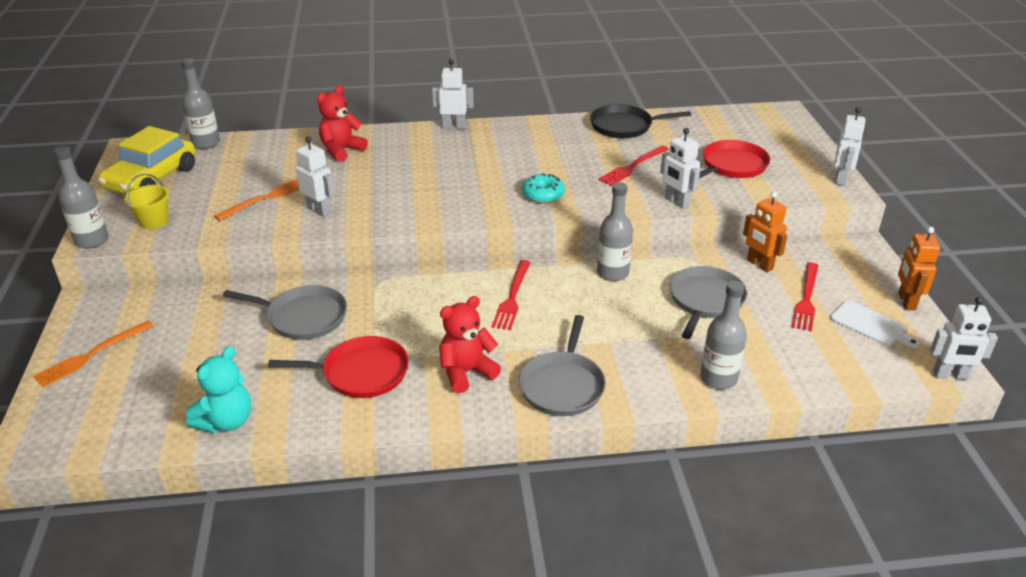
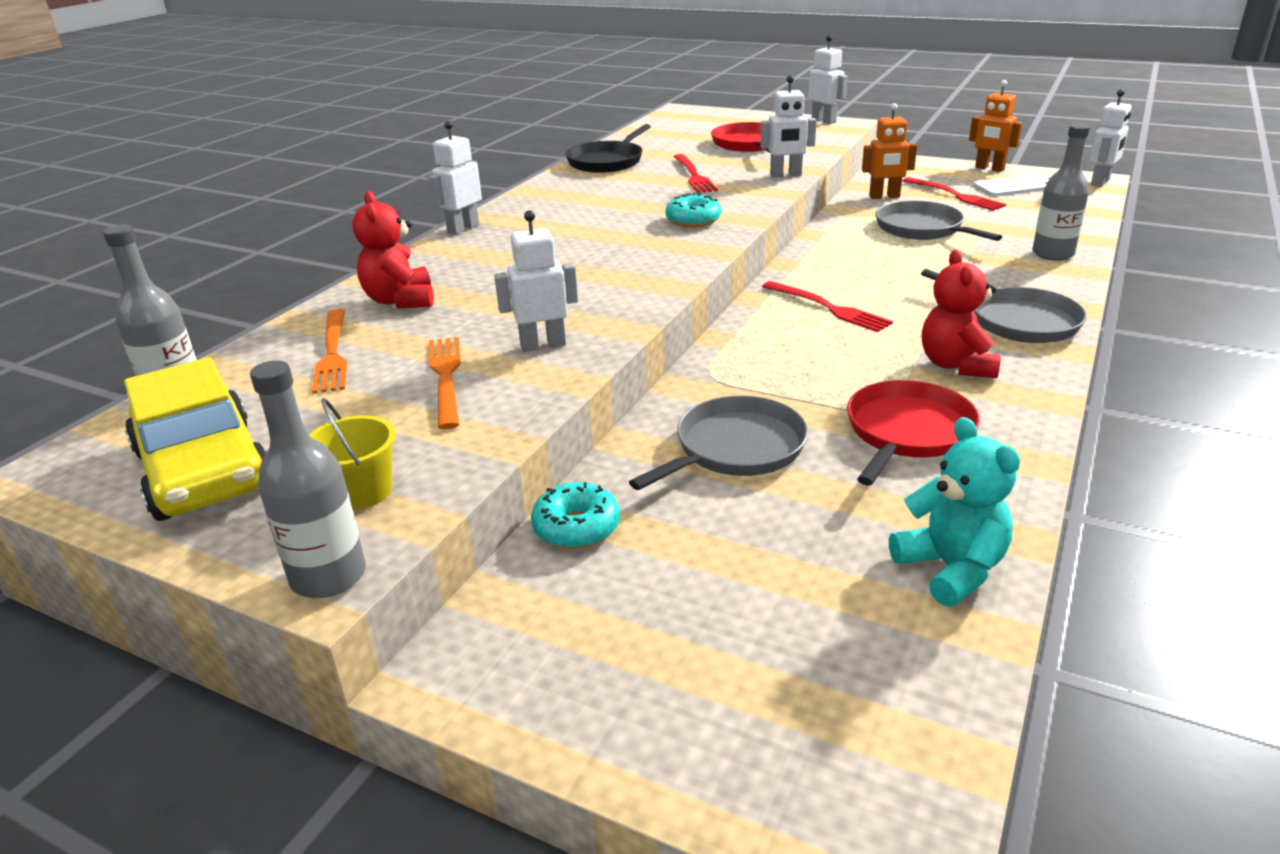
camera: 55 degrees left, 5 degrees down
(92, 355) = (639, 696): orange fork -> orange fork (332, 353)
(202, 294) = (576, 527): none -> turquoise donut
(612, 273) = (833, 252): grey bottle -> none

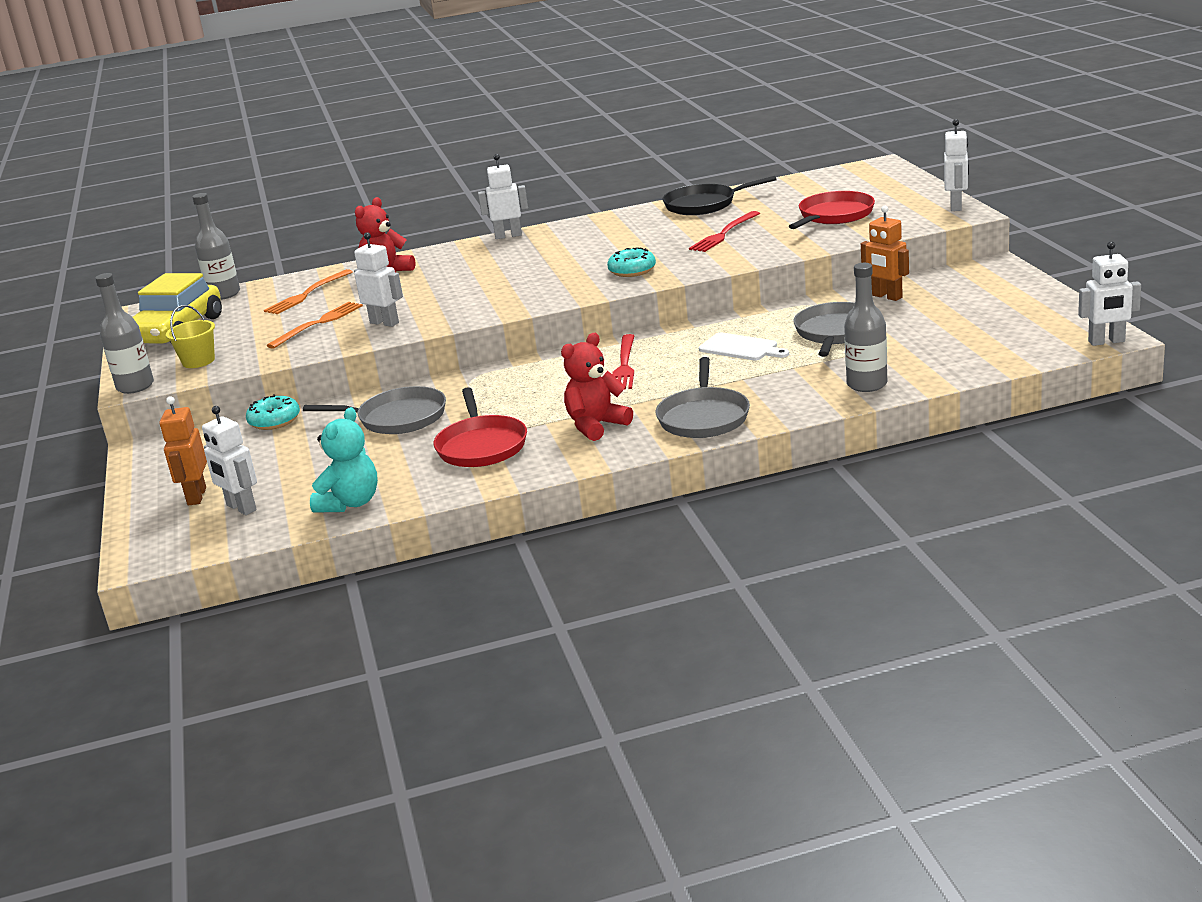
camera: 50 degrees right, 5 degrees down
(786, 175) = (782, 252): white robot -> white robot (241, 508)
(907, 432) = (481, 446): red pan -> red pan turned 90 degrees clockwise
(954, 195) = (944, 313): red fork -> none
(989, 168) = (1050, 297): orange robot -> orange robot (196, 496)
(1013, 186) = (1017, 320): white cutting board -> white cutting board (741, 348)

